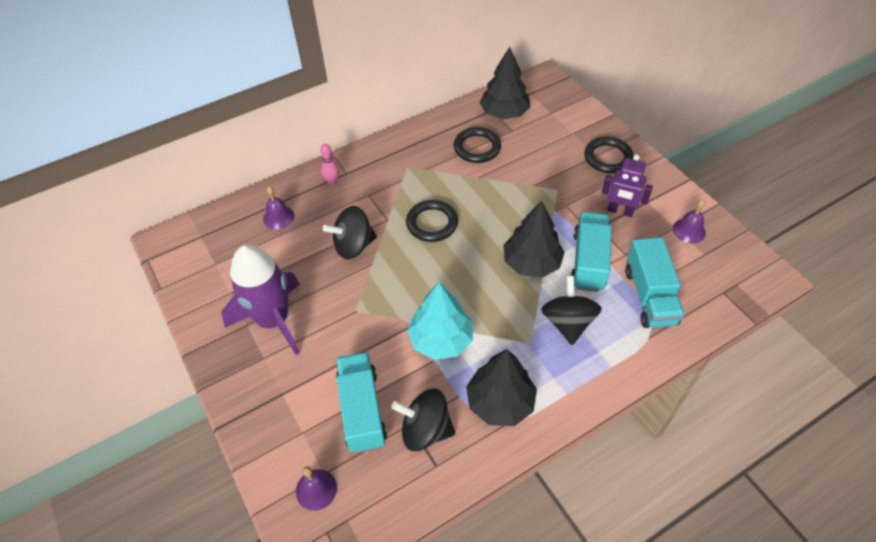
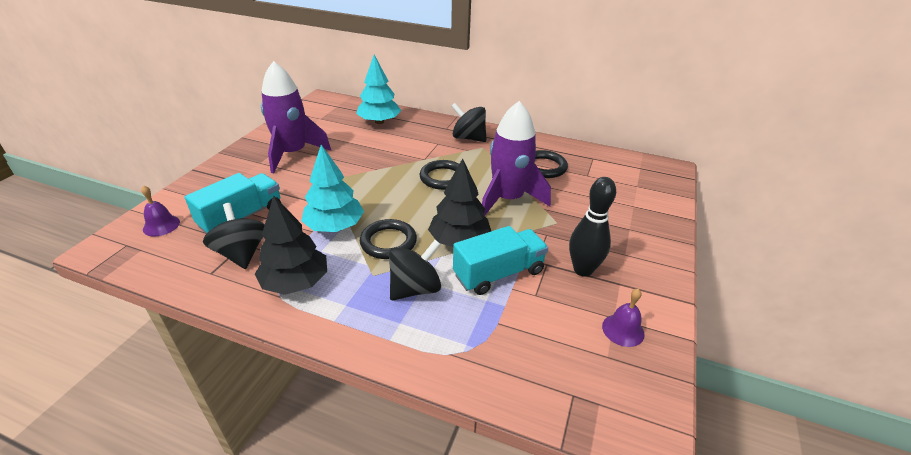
camera: 50 degrees right, 15 degrees down
(278, 217) = (379, 122): purple bell -> turquoise tree
(332, 182) = (431, 127): pink bowling pin -> none
(353, 246) = (385, 156): black spinning top -> black spinning top (468, 138)
(502, 199) = (508, 199): none -> purple rocket
(504, 113) = (599, 164): black tree -> none
(608, 158) = (636, 237): black ring -> black ring (388, 242)
(620, 211) = (583, 270): purple robot -> black bowling pin
(649, 296) = (502, 333): turquoise truck -> none

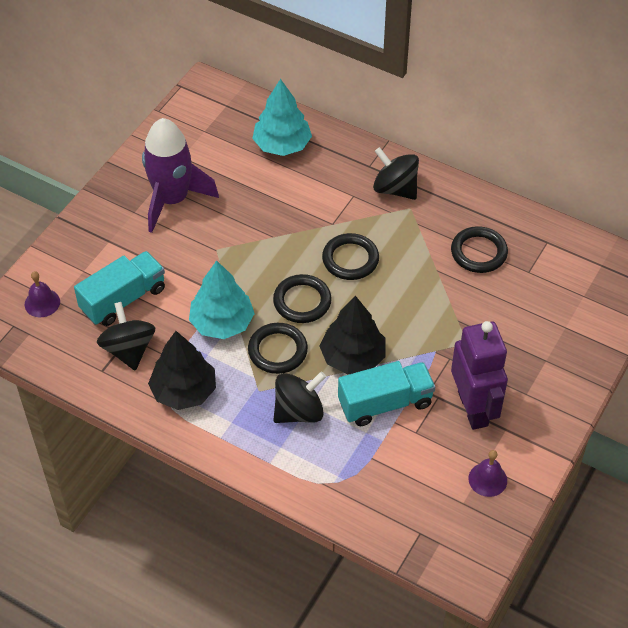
camera: 10 degrees right, 15 degrees up
(406, 206) = (302, 301): none -> black ring
(508, 199) = (420, 302): purple rocket -> none
(583, 270) = (473, 408): black bowling pin -> purple robot

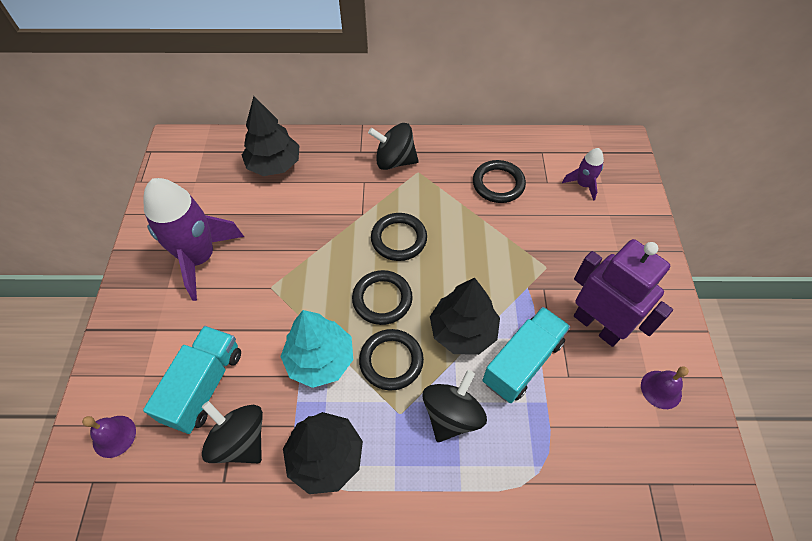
camera: 30 degrees left, 5 degrees up
(282, 145) = (274, 165): turquoise tree -> black tree
(562, 289) = (583, 185): none -> purple rocket

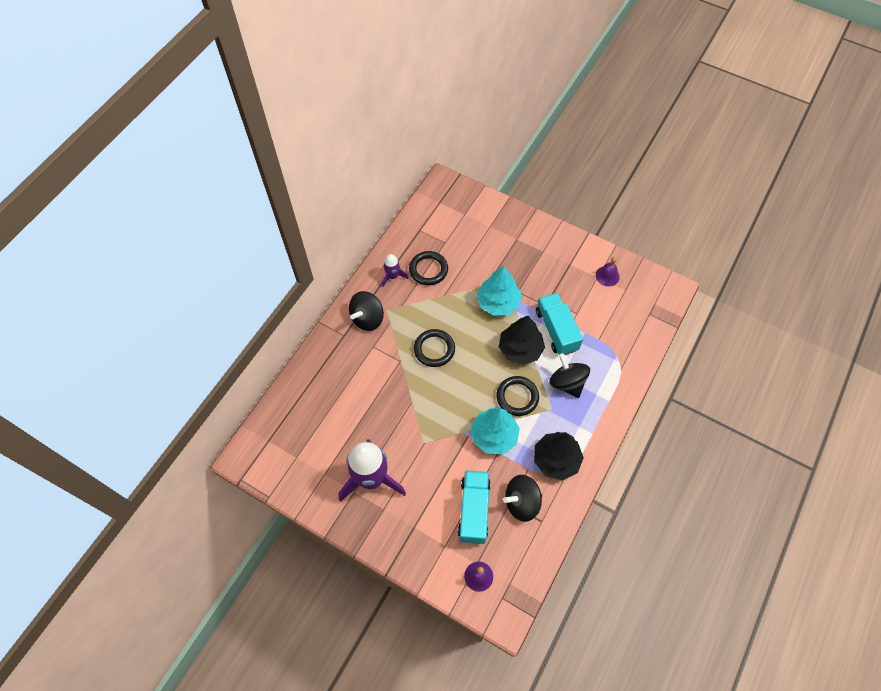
camera: 60 degrees left, 5 degrees up
(204, 386) = (474, 510): turquoise truck -> turquoise truck turned 45 degrees clockwise
(274, 165) = (317, 397): black tree -> none
(382, 299) = (473, 381): black ring -> none
(511, 274) = (498, 302): none -> turquoise tree
(583, 185) = (460, 225): purple rocket -> purple rocket (392, 276)
(597, 325) = (556, 280): purple robot -> none

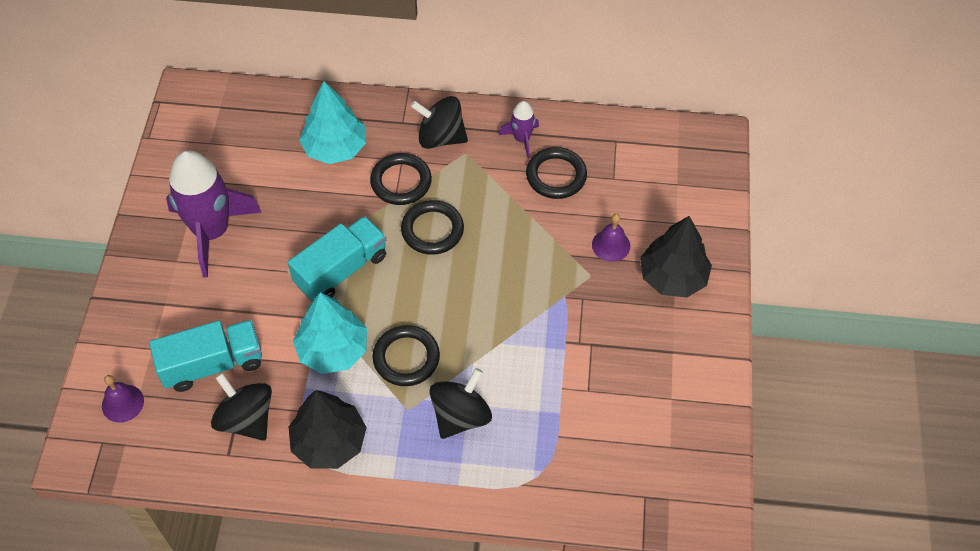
camera: 65 degrees right, 5 degrees down
(389, 353) = (401, 182): none -> black ring
(498, 302) = (549, 279): turquoise tree -> turquoise tree (335, 148)
(520, 349) = (486, 335): black tree -> black tree (672, 277)
(556, 330) = (543, 372): turquoise truck -> turquoise truck (341, 270)
(607, 276) = (681, 412): purple bell -> purple bell (611, 245)

